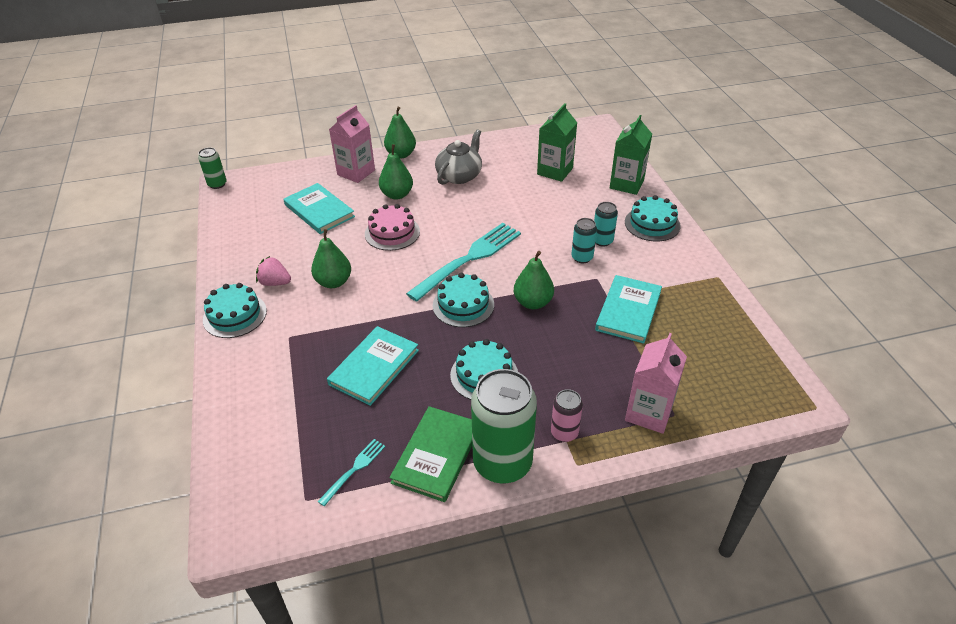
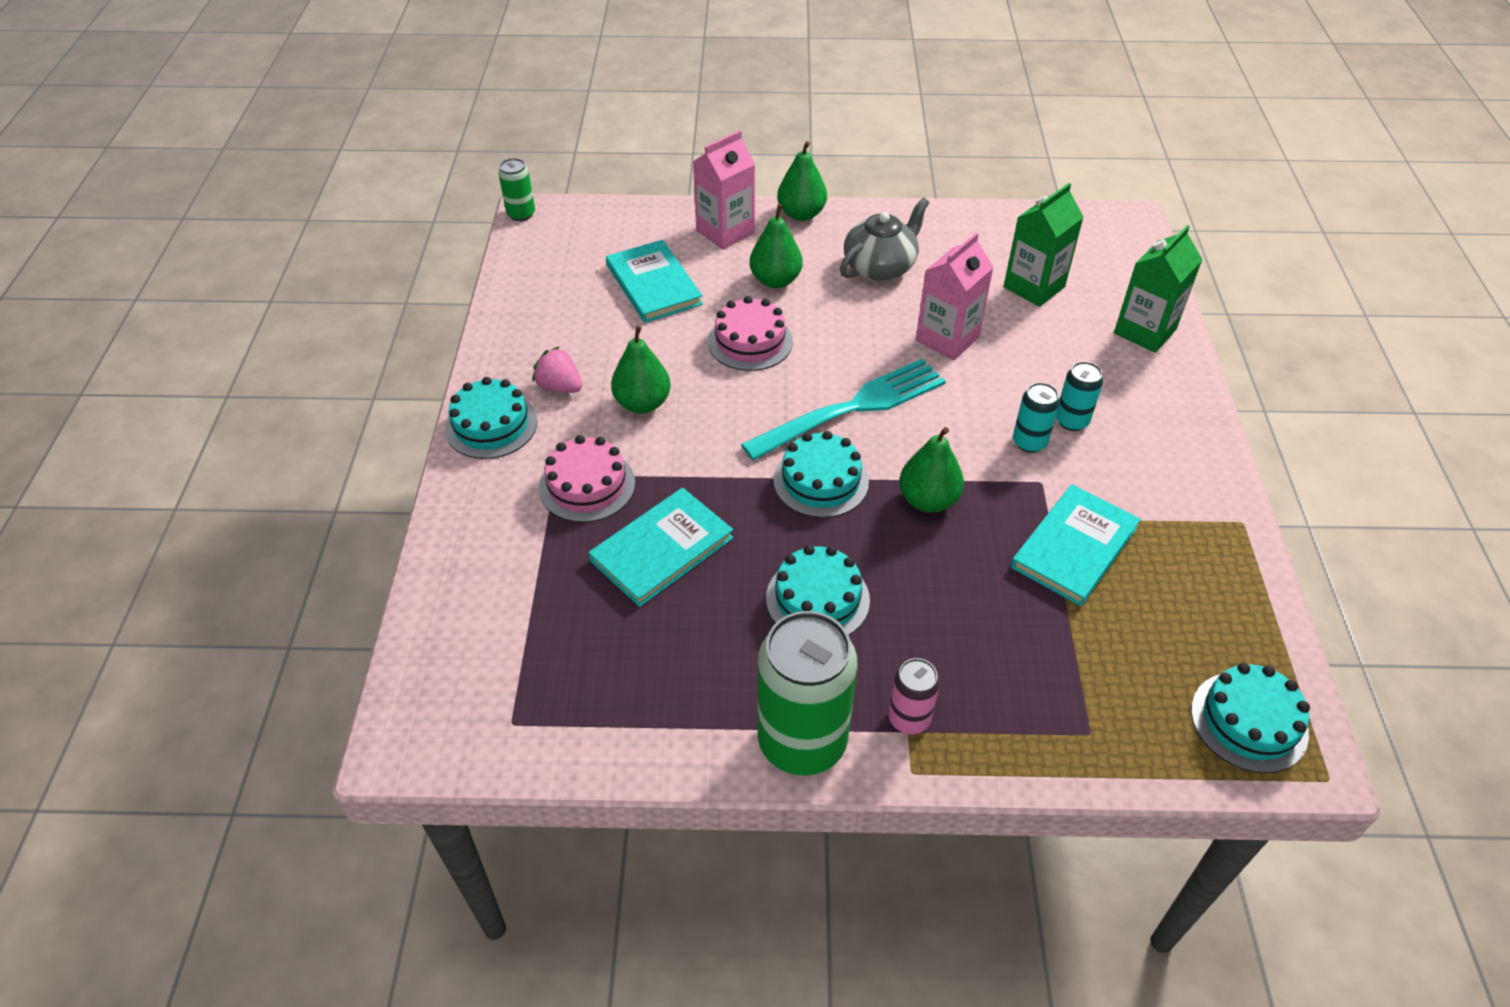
camera: 15 degrees right, 5 degrees up
(312, 339) = (587, 485): none -> pink cake
(354, 470) = (589, 697): turquoise fork -> none
(437, 455) = (711, 705): green book -> none
(649, 413) = (1050, 720): pink carton -> pink carton (947, 339)
(652, 224) = (1163, 408): turquoise cake -> turquoise cake (1249, 721)

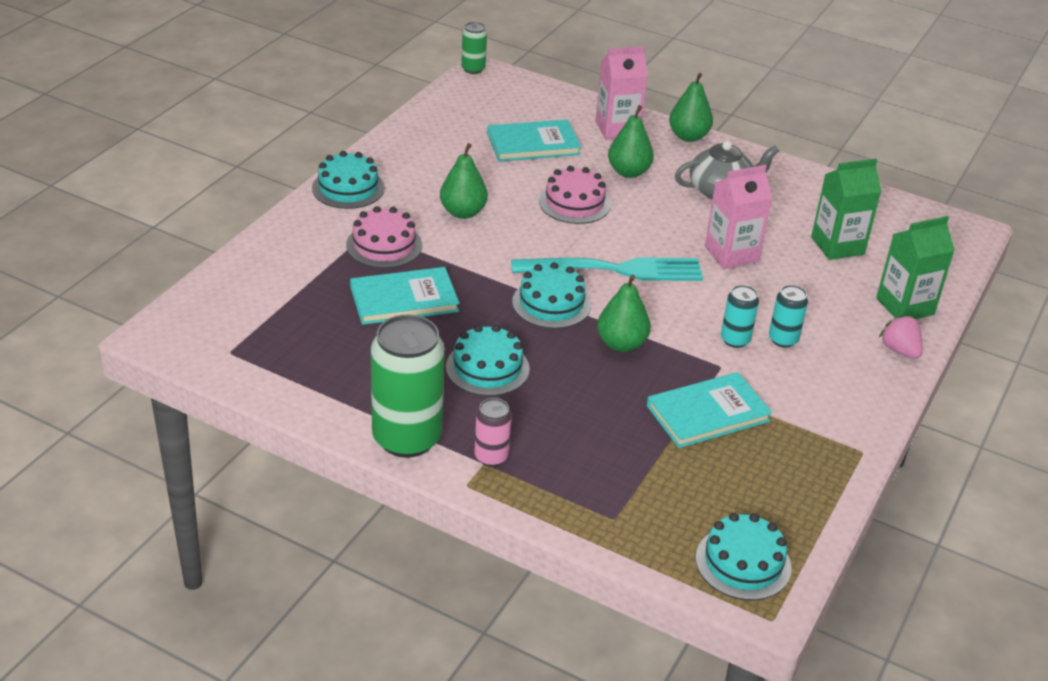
camera: 25 degrees right, 10 degrees down
(560, 387) = (413, 182): pink strawberry -> pink strawberry (899, 350)
(653, 285) = (533, 144): turquoise book -> turquoise book turned 75 degrees clockwise

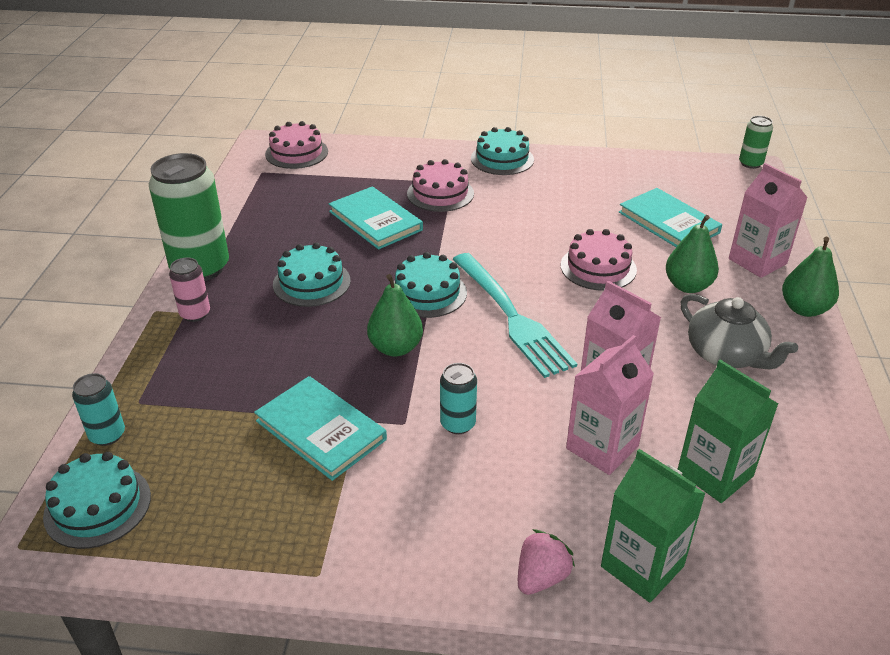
camera: 70 degrees right, 0 degrees up
(206, 316) = (296, 153): none -> pink cake
(463, 212) = (521, 215): green pear -> none
(783, 339) = (485, 462): turquoise can -> turquoise can (107, 435)
(791, 282) = (602, 447): none -> pink carton

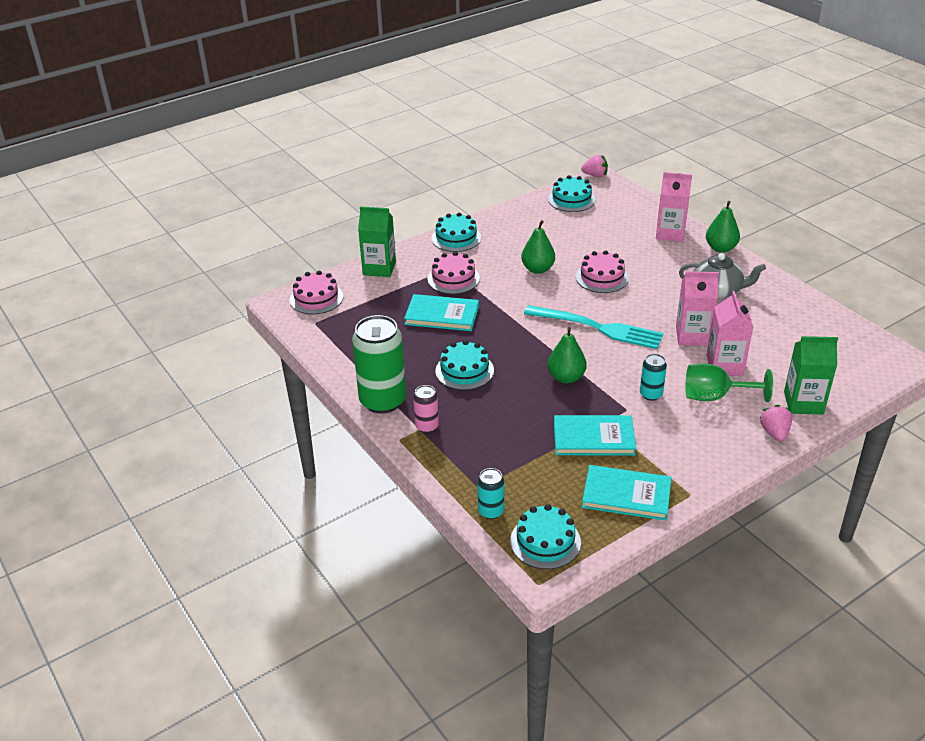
camera: 40 degrees left, 0 degrees up
(427, 293) = (537, 340): turquoise cake -> turquoise cake (571, 199)
(531, 477) = (715, 396): none -> green goblet
(668, 222) = (601, 233): turquoise book -> turquoise book (626, 495)
(687, 286) = (656, 264): green pear -> green pear (538, 269)
(715, 474) = (781, 348): green carton -> green carton (379, 268)
(750, 163) = (595, 175): green can -> pink strawberry

